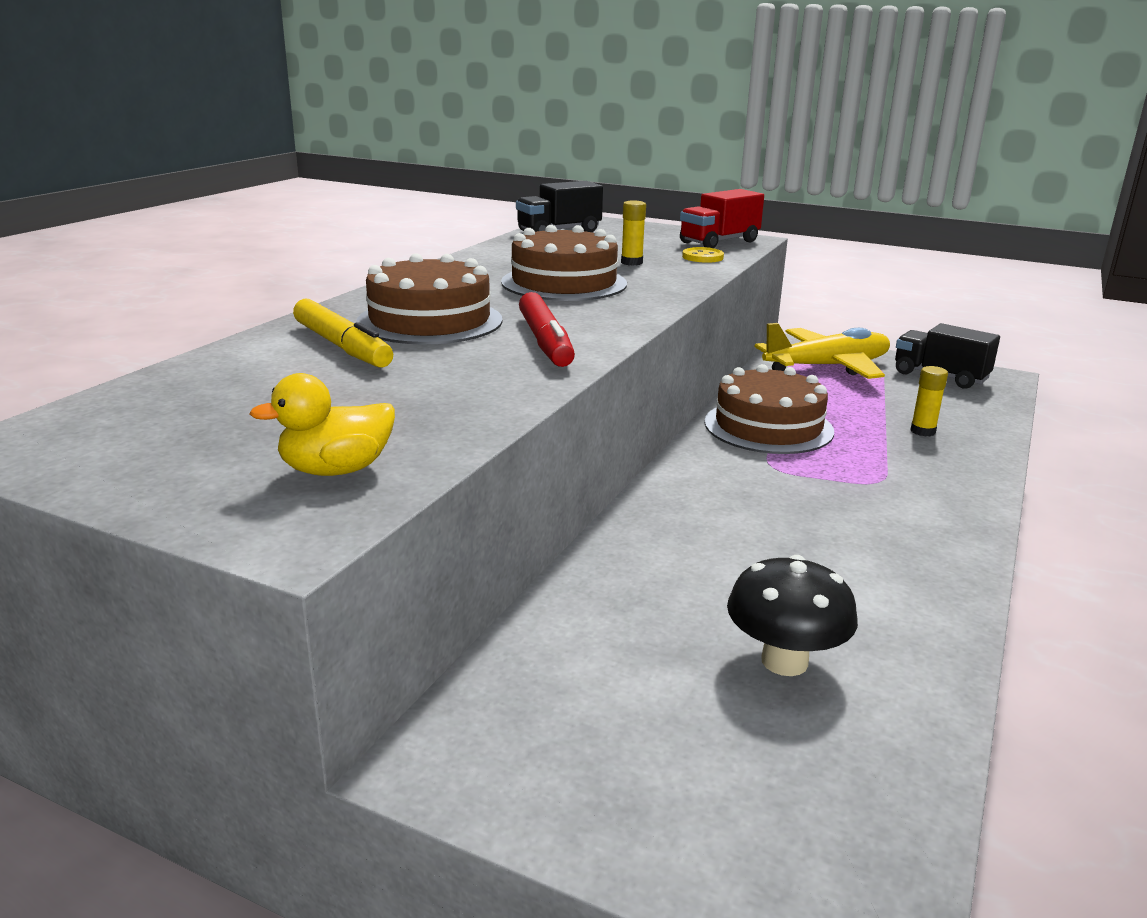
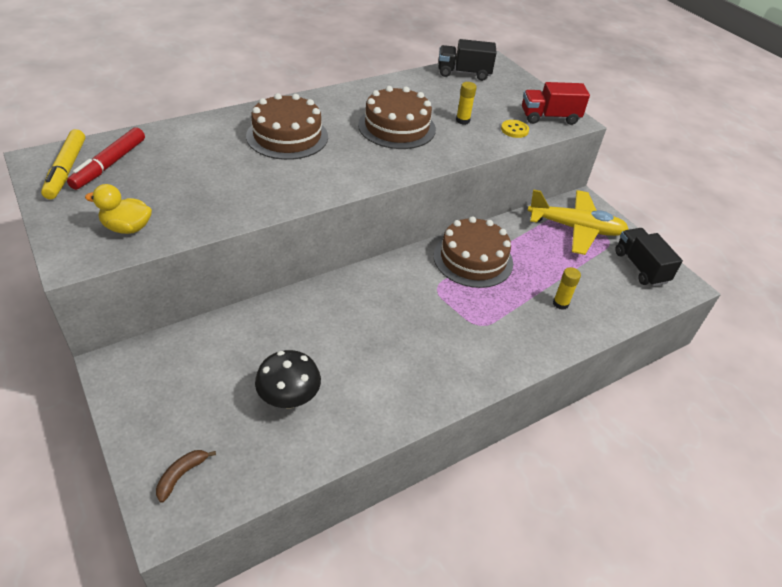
camera: 30 degrees right, 20 degrees up
(341, 346) = (225, 141): yellow marker -> yellow marker (66, 170)
(545, 341) = (319, 175): red marker -> red marker (110, 164)
(788, 853) = (181, 475): none -> brown banana

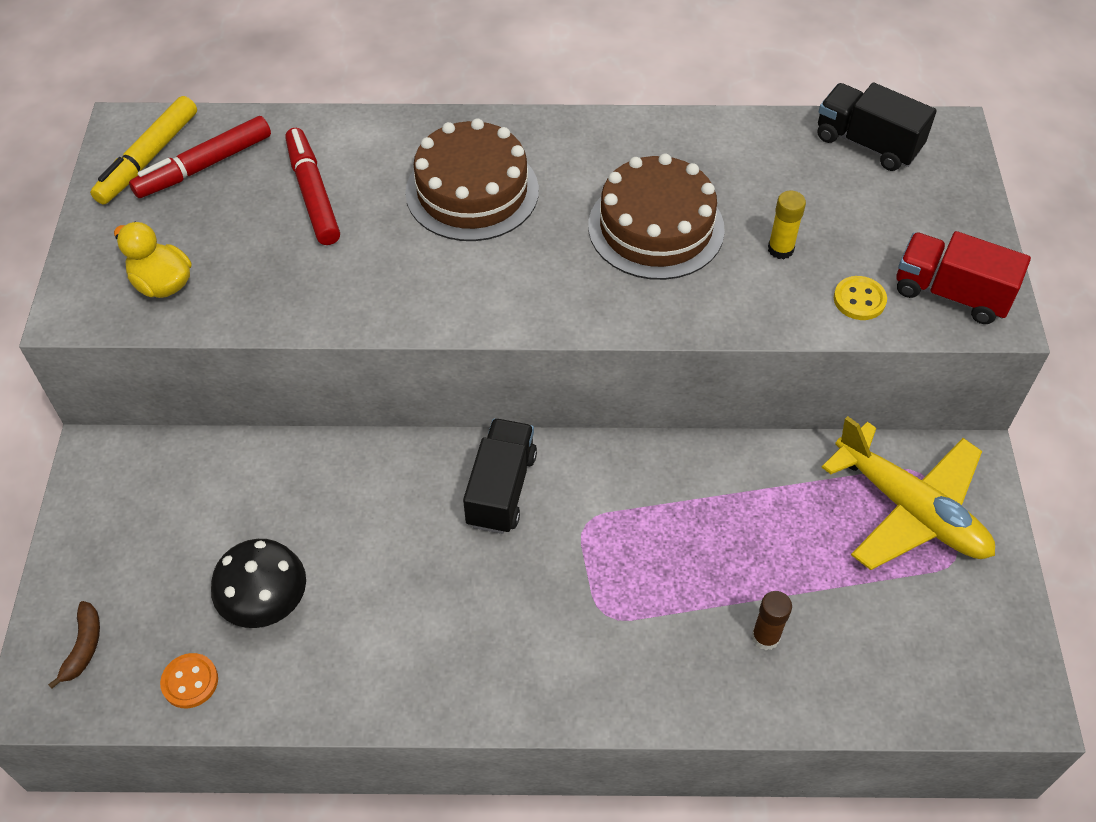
camera: 35 degrees right, 10 degrees up
(181, 475) = (84, 647): brown banana -> brown banana turned 120 degrees clockwise
(193, 160) = (313, 194): none -> red marker
(271, 461) = (190, 681): none -> orange button
(473, 259) = (682, 495): brown cake -> none
(560, 303) = (765, 637): yellow glue stick -> brown glue stick
(640, 267) = (970, 634): black truck -> black truck (501, 489)

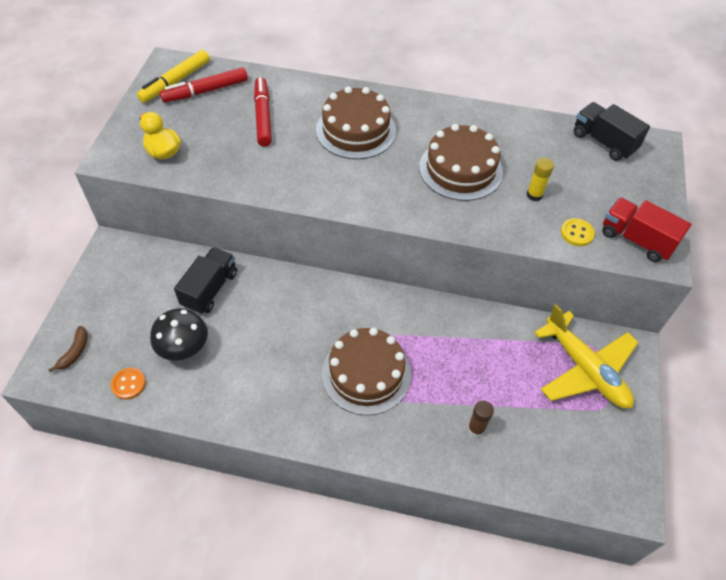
camera: 10 degrees right, 0 degrees up
(501, 489) = (337, 309): black truck -> black truck (210, 289)
(573, 585) = (366, 374): none -> brown cake

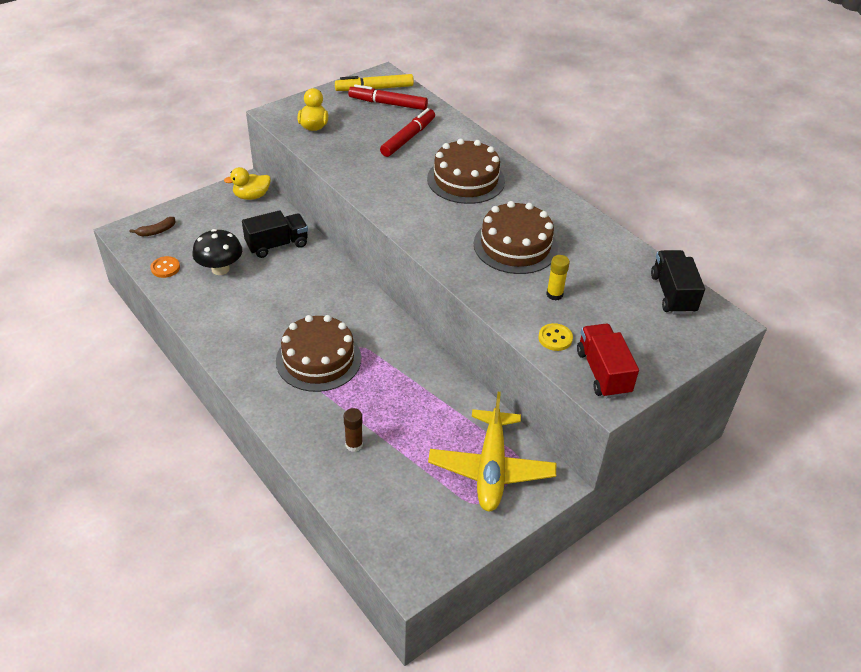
camera: 40 degrees right, 10 degrees down
(130, 255) = (251, 196): none -> yellow duck

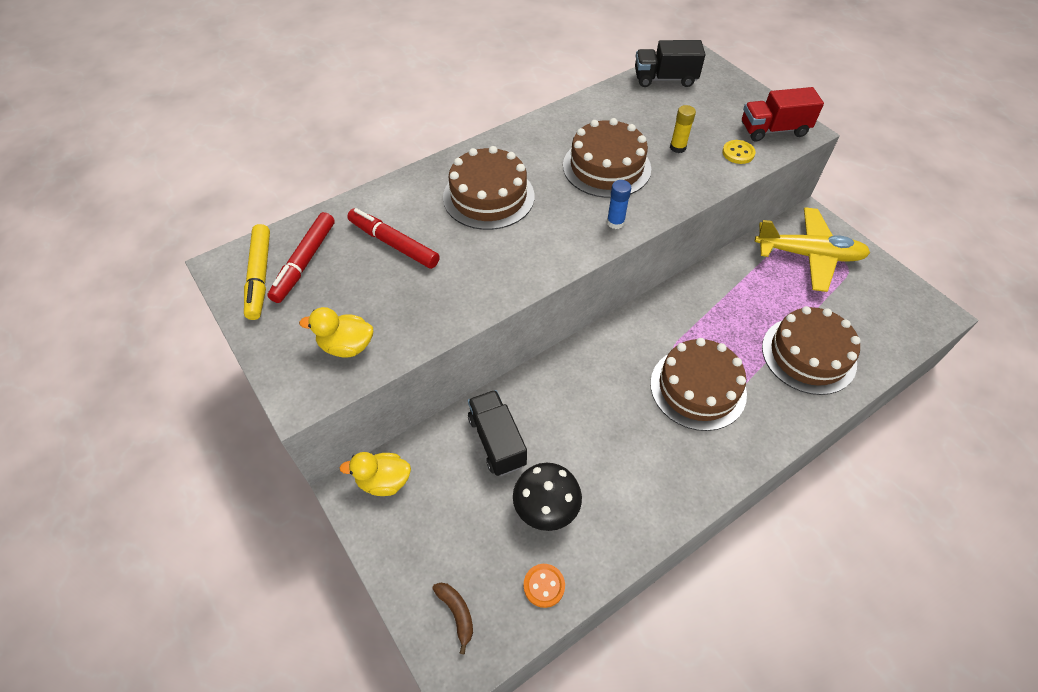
camera: 85 degrees left, 10 degrees up
(251, 196) = (384, 481): yellow duck -> yellow duck turned 105 degrees clockwise
(354, 444) = (808, 355): brown glue stick -> brown cake
(441, 248) = (615, 222): none -> blue glue stick

